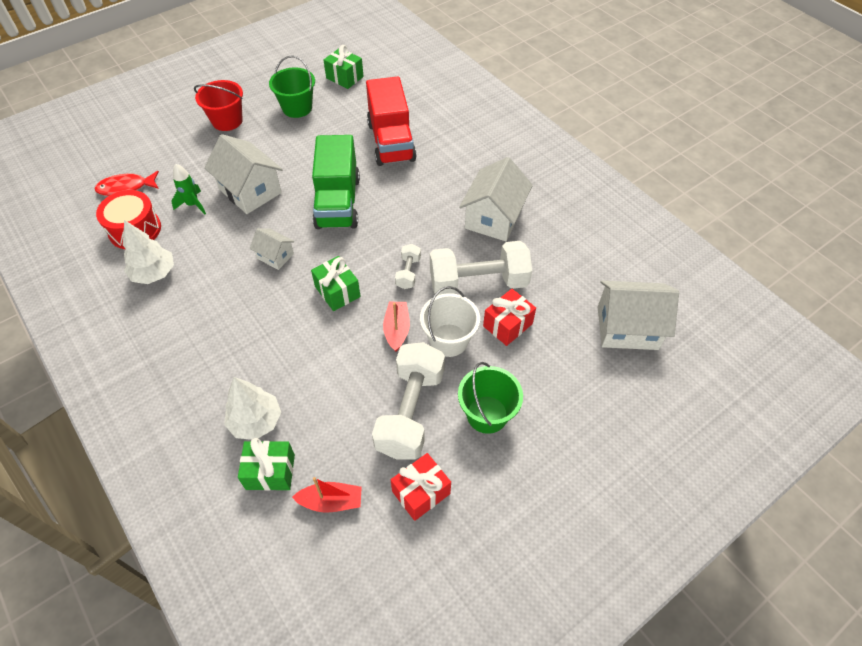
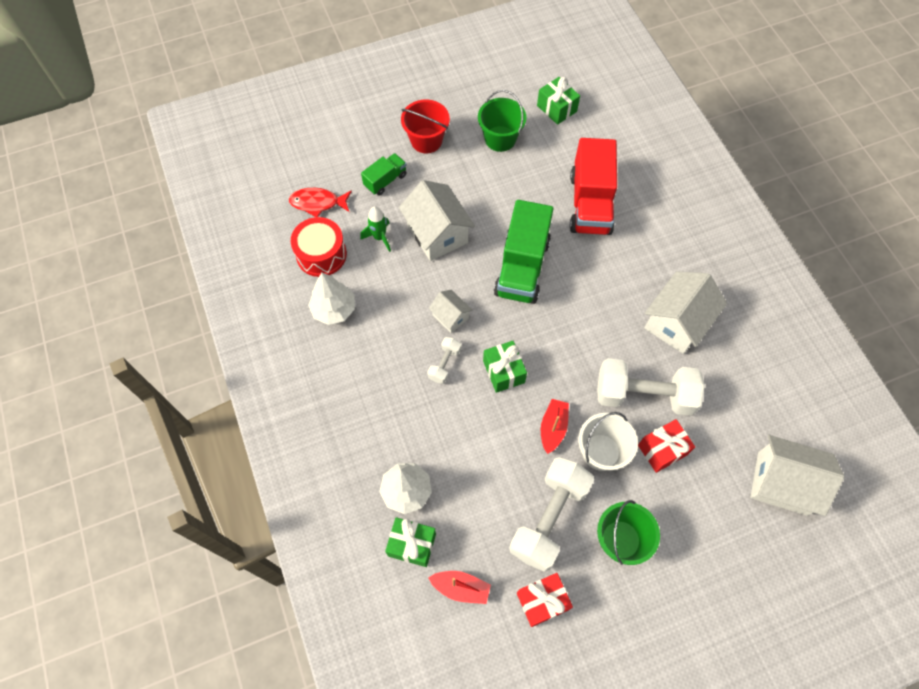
camera: 15 degrees right, 10 degrees up
(192, 158) = (385, 180): none -> green truck
(408, 273) = (576, 367): white dumbbell -> white dumbbell (444, 364)

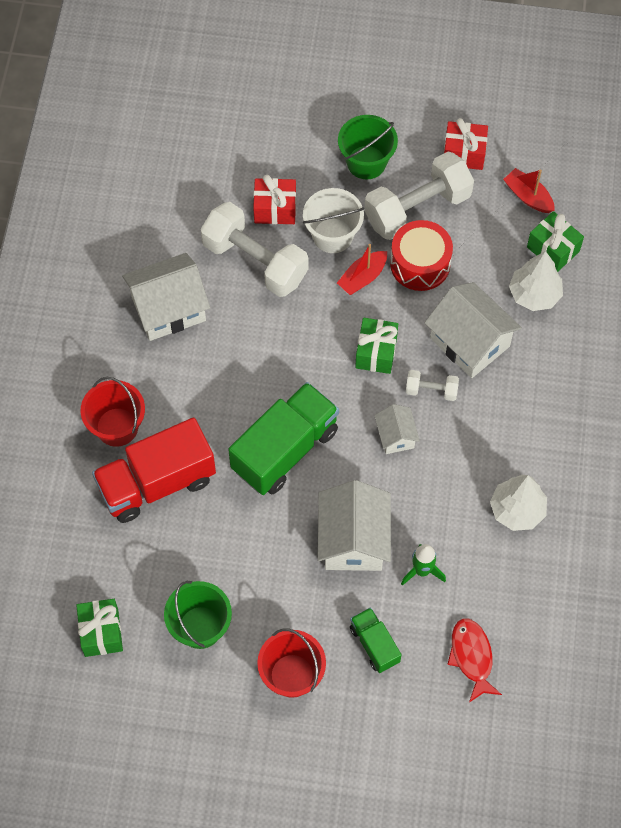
camera: 150 degrees left, 0 degrees up
(318, 203) = (472, 657): red fish -> red fish turned 135 degrees counterclockwise
(321, 254) = (500, 585): red drum -> red drum (420, 264)
(385, 180) = (374, 644): green truck -> green truck turned 75 degrees clockwise
(444, 364) = (431, 390): white dumbbell -> white dumbbell turned 45 degrees clockwise
(590, 204) = (157, 483): red truck -> red truck turned 150 degrees counterclockwise
(644, 224) = (117, 427): none -> red bucket
(782, 483) = (191, 132): white house -> white house (469, 342)

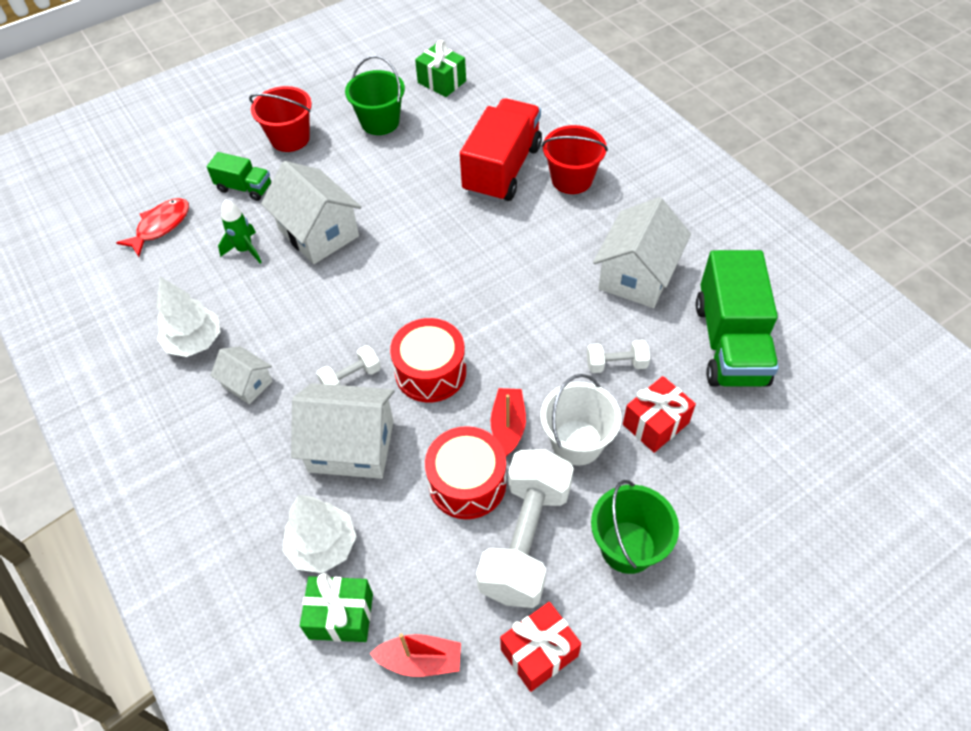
camera: 140 degrees right, 10 degrees down
(255, 261) = (616, 364): white dumbbell -> white dumbbell, size x0.47
(285, 449) = (432, 250): green truck -> green truck (730, 343)
(376, 352) = (430, 372): green gift -> red drum
(395, 436) = (350, 321): white house -> white house (247, 383)
(472, 657) = (161, 226): red fish -> red fish turned 90 degrees counterclockwise

